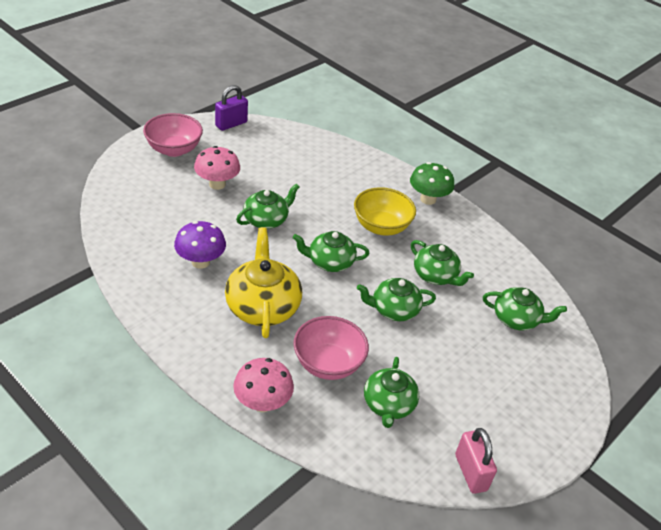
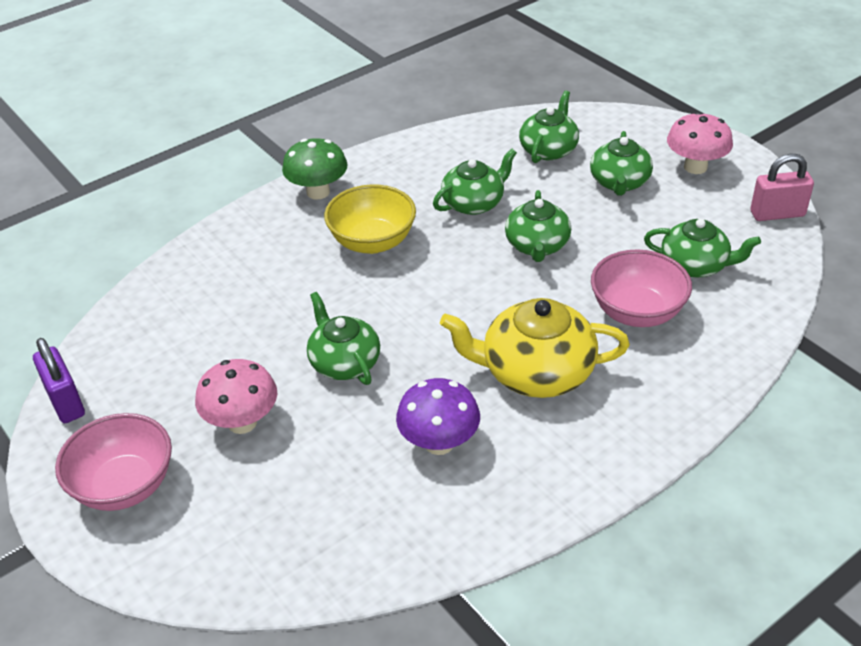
camera: 75 degrees left, 0 degrees up
(262, 403) = (711, 377): pink mushroom -> pink mushroom (695, 167)
(330, 262) = (444, 298): green teapot -> green teapot (619, 182)

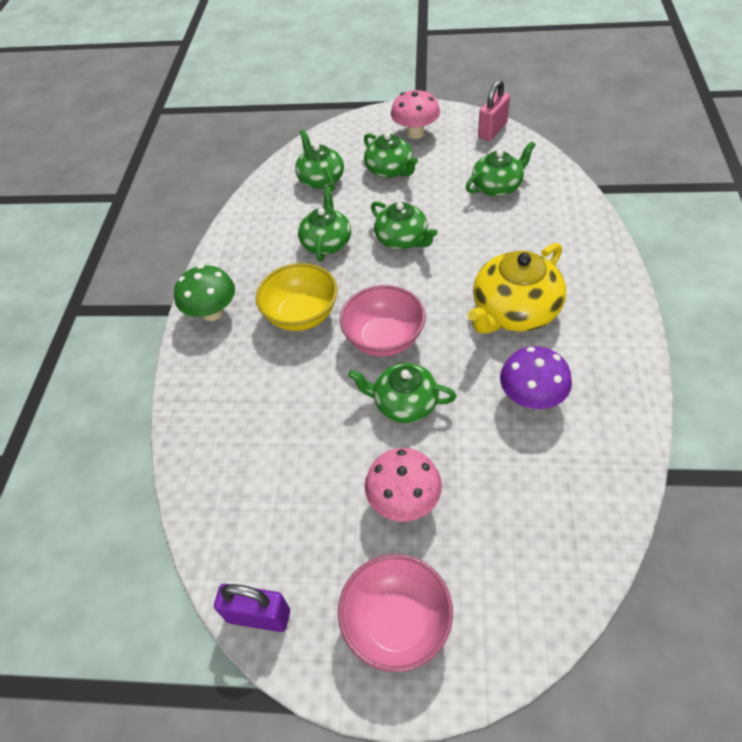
camera: 45 degrees left, 10 degrees up
(637, 312) = (510, 234): pink bowl -> pink bowl (384, 339)

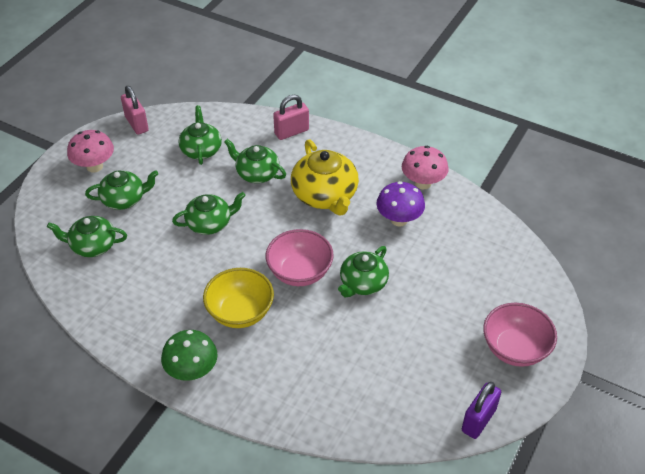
camera: 70 degrees left, 5 degrees down
(326, 242) = (174, 269): green teapot -> green teapot (257, 173)
(404, 501) = (437, 313): pink mushroom -> pink mushroom (423, 183)
(588, 240) = (291, 132): none -> pink padlock

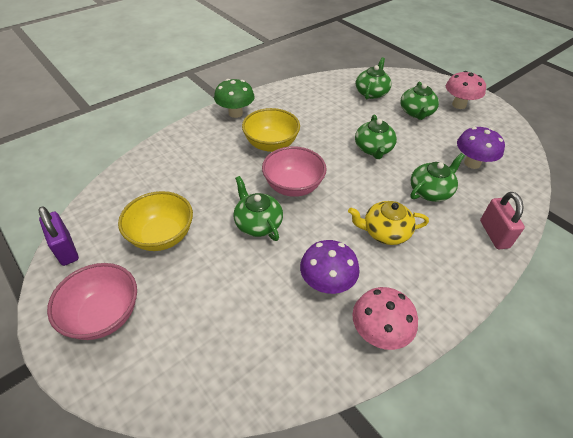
camera: 110 degrees right, 0 degrees up
(137, 124) = (513, 133): pink padlock -> none
(201, 150) = (472, 163): green teapot -> purple mushroom
(325, 195) = (385, 232): yellow teapot -> yellow teapot, size x0.66
(418, 350) = (162, 236): none -> yellow bowl

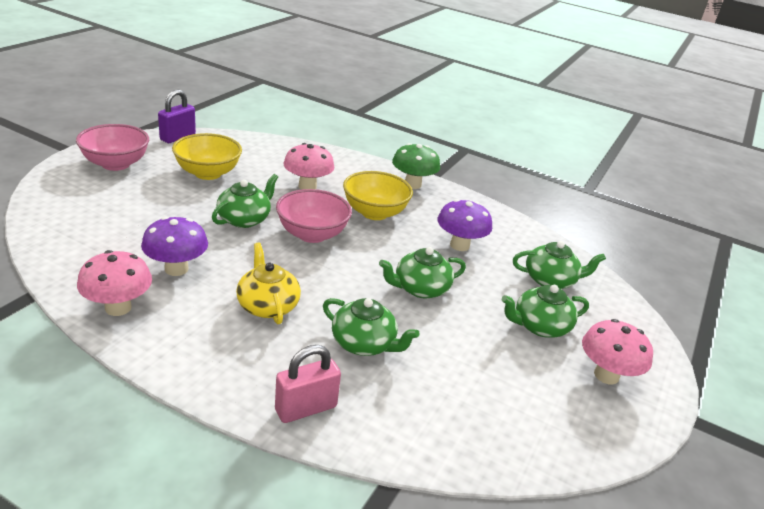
camera: 65 degrees right, 15 degrees down
(215, 172) = (307, 186): none -> pink mushroom
(472, 163) = (455, 388): purple mushroom -> purple mushroom (459, 245)

